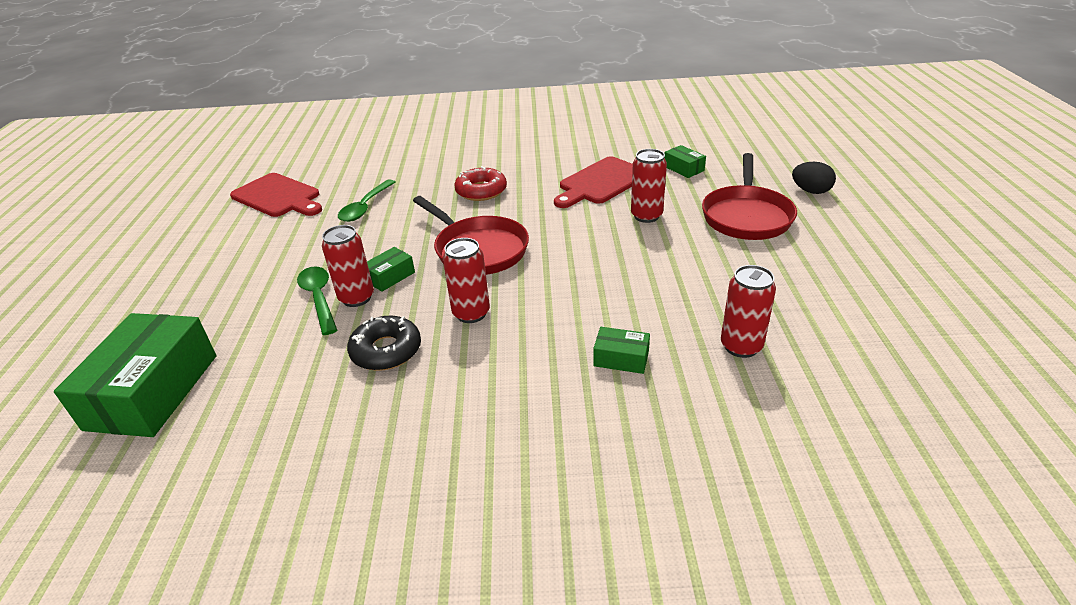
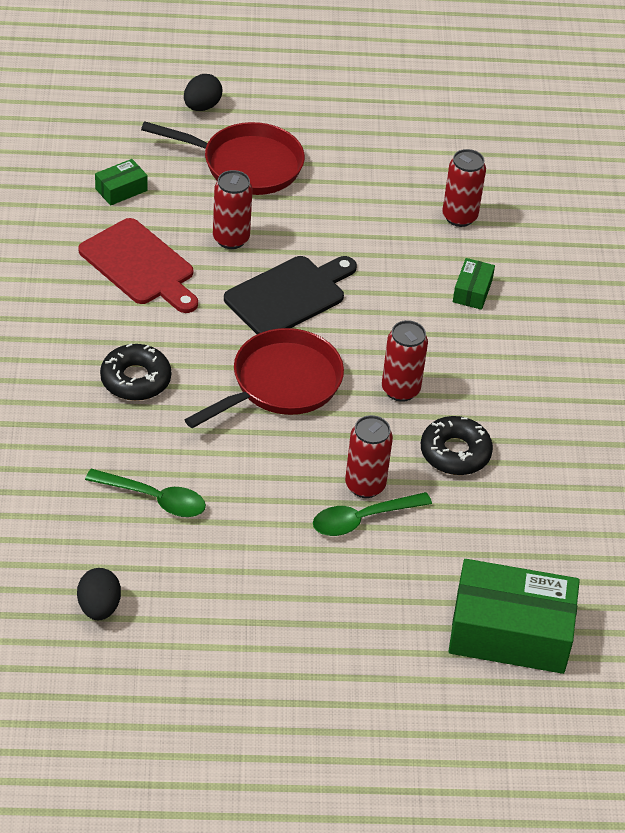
camera: 95 degrees left, 10 degrees up
(278, 197) = (99, 607): red cutting board -> black egg
(390, 276) = (326, 460): green box -> none
(481, 191) = (135, 379): red donut -> black donut
(585, 247) = (289, 295): none -> black cutting board

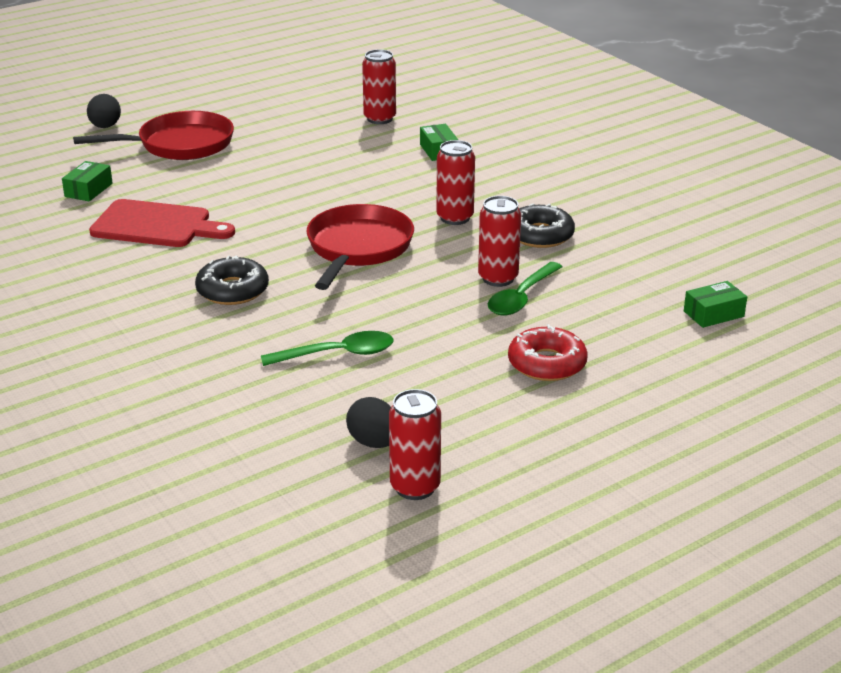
camera: 30 degrees left, 15 degrees down
(231, 239) = (216, 186): red can -> red can (415, 487)
(289, 295) = (303, 199): black cutting board -> none
(309, 605) = (547, 363): none -> red donut
(510, 632) = (713, 314): green box -> green box, size x0.45

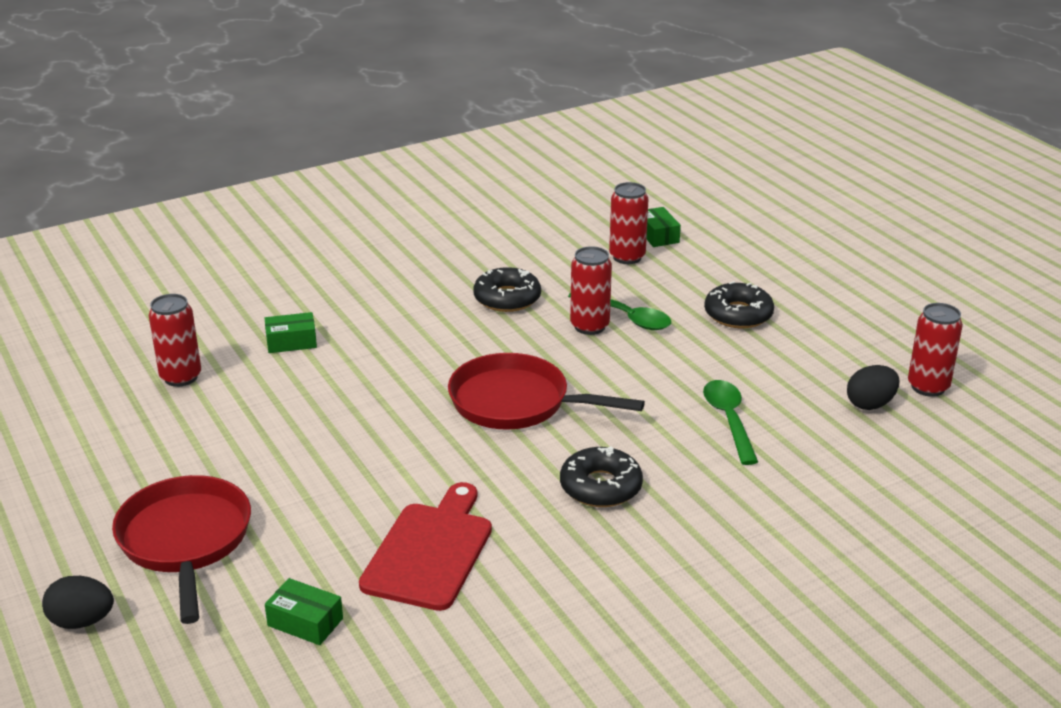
camera: 85 degrees left, 0 degrees up
(455, 218) = (460, 341): red can -> red can (627, 257)
(547, 363) = (738, 314): red donut -> black donut

